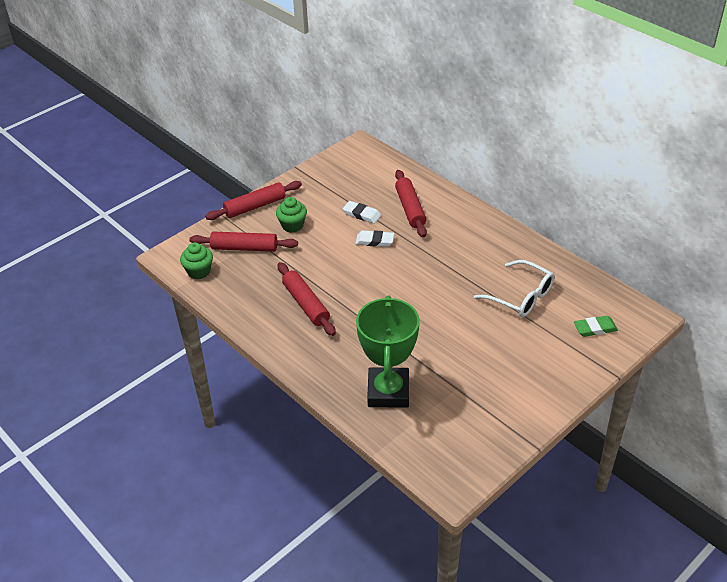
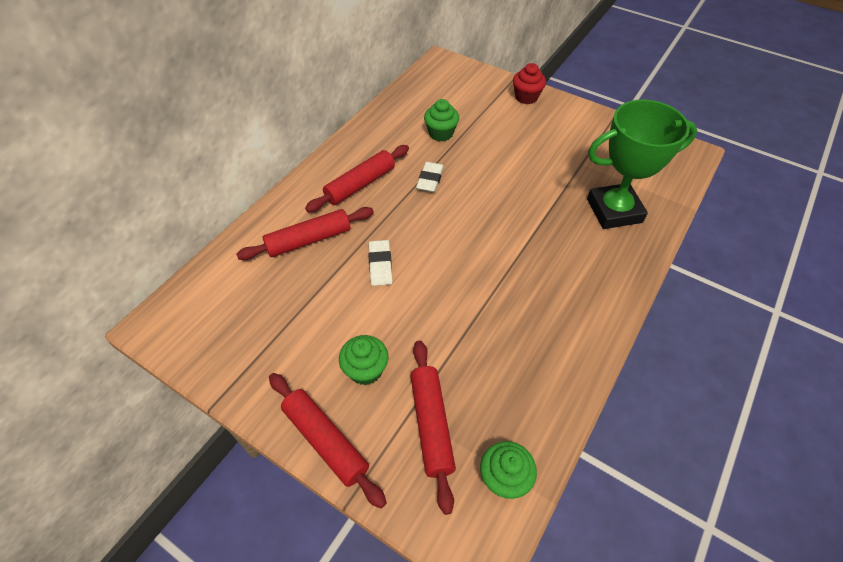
camera: 105 degrees left, 10 degrees up
(306, 304) = (519, 312): red rolling pin -> red rolling pin (360, 184)
(362, 214) = (327, 289): white eraser -> white eraser (430, 179)
(521, 296) = (441, 133): white glasses -> green cupcake
(572, 373) = (526, 97): none -> red cupcake
(595, 328) = (466, 87): green eraser -> none

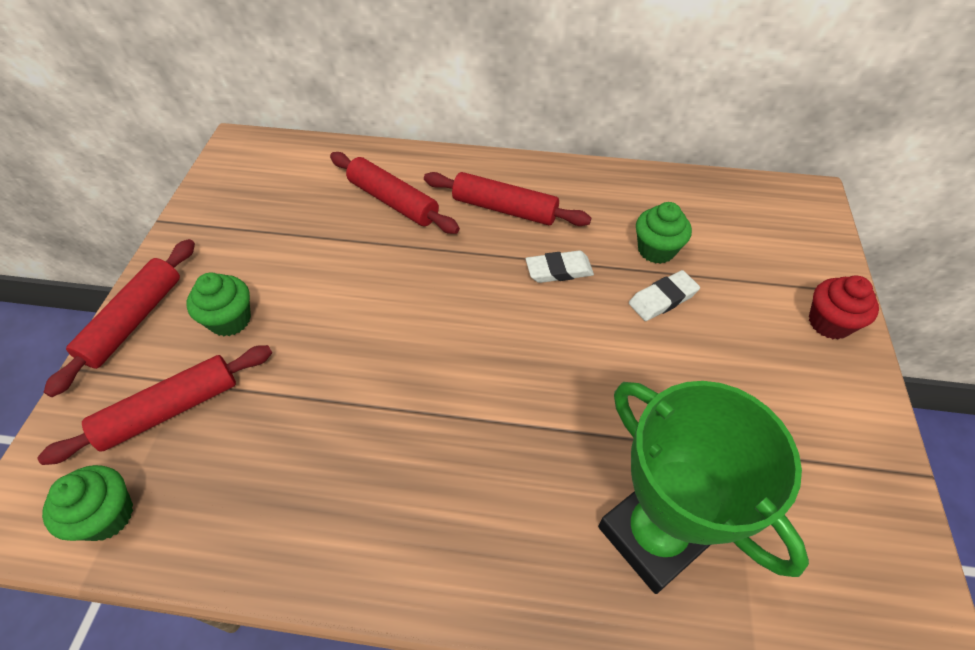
camera: 65 degrees right, 0 degrees up
(380, 265) = (386, 275): white eraser -> white eraser (662, 299)

